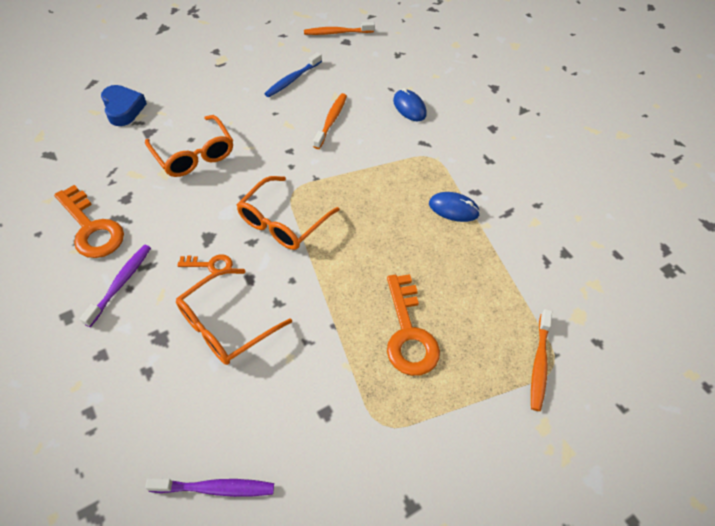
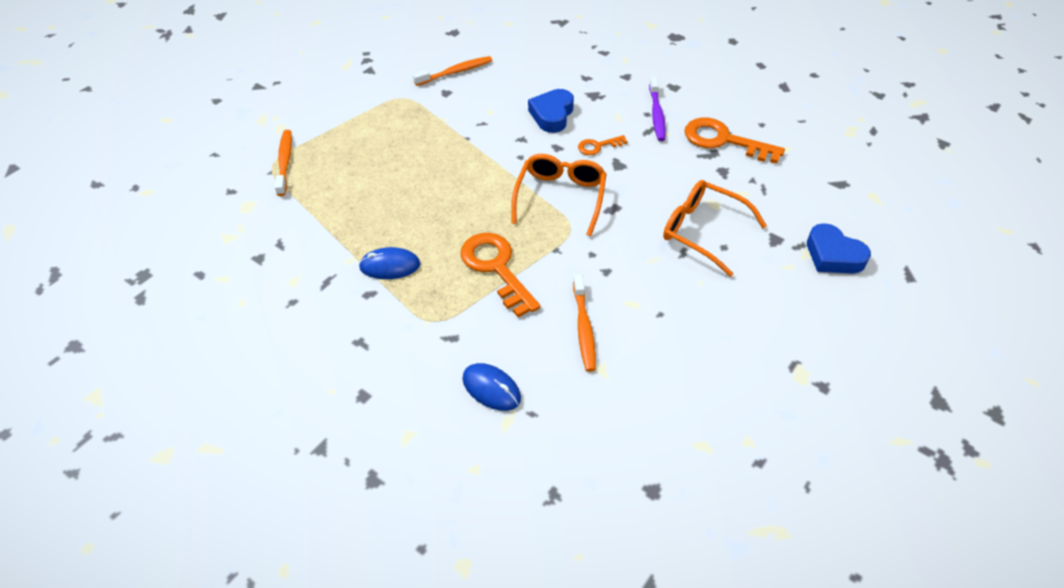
camera: 160 degrees right, 5 degrees down
(215, 488) = (496, 46): purple toothbrush -> none
(226, 325) = (552, 115): orange glasses -> blue heart
(293, 79) = (677, 376): blue toothbrush -> none
(337, 33) = (679, 507): orange toothbrush -> orange toothbrush (455, 72)
(408, 333) = (401, 150): orange key -> orange key (496, 268)

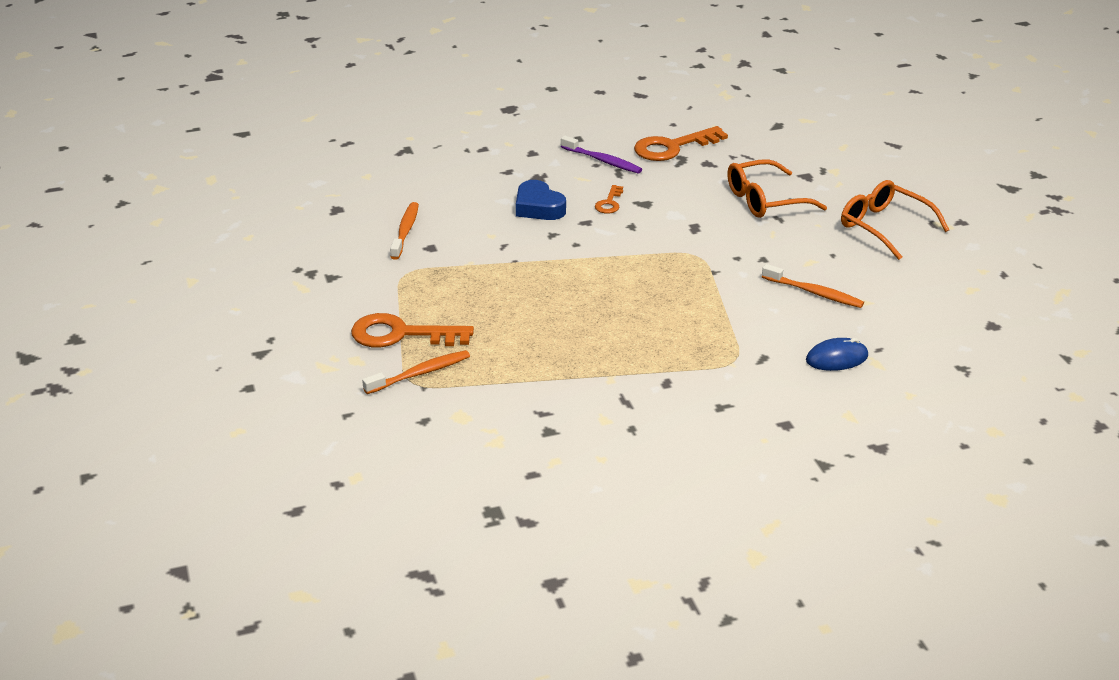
camera: 55 degrees left, 15 degrees down
(285, 162) = (419, 373): orange toothbrush -> orange toothbrush turned 120 degrees clockwise
(390, 266) = (642, 360): blue mouse -> none
(496, 268) = (705, 307): orange key -> orange key (401, 334)
(560, 197) = (653, 245): orange glasses -> orange glasses (884, 227)
(833, 255) = (846, 162): blue heart -> none

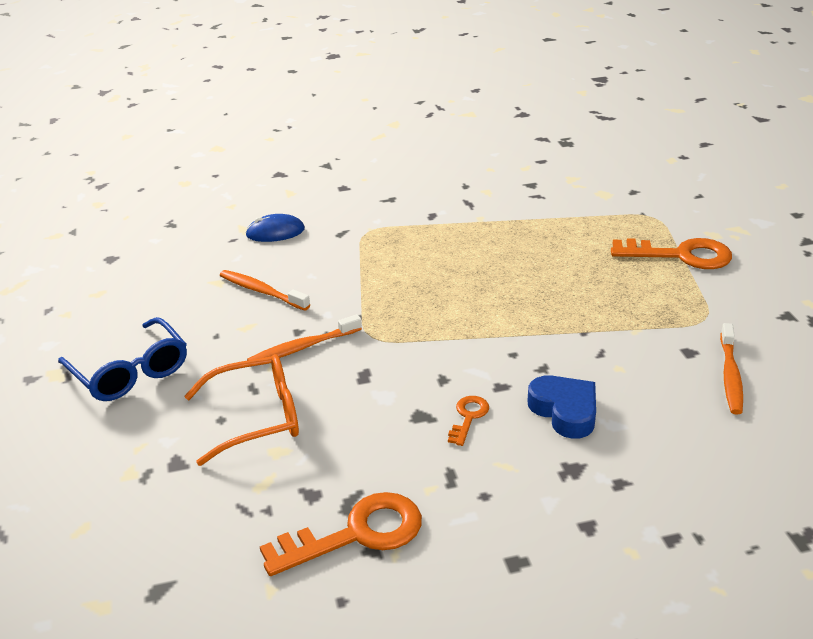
camera: 175 degrees left, 0 degrees up
(419, 373) = (650, 223): orange toothbrush -> orange toothbrush (303, 347)
(602, 160) = (474, 504): purple toothbrush -> none
(884, 227) = (130, 372): orange glasses -> blue glasses

